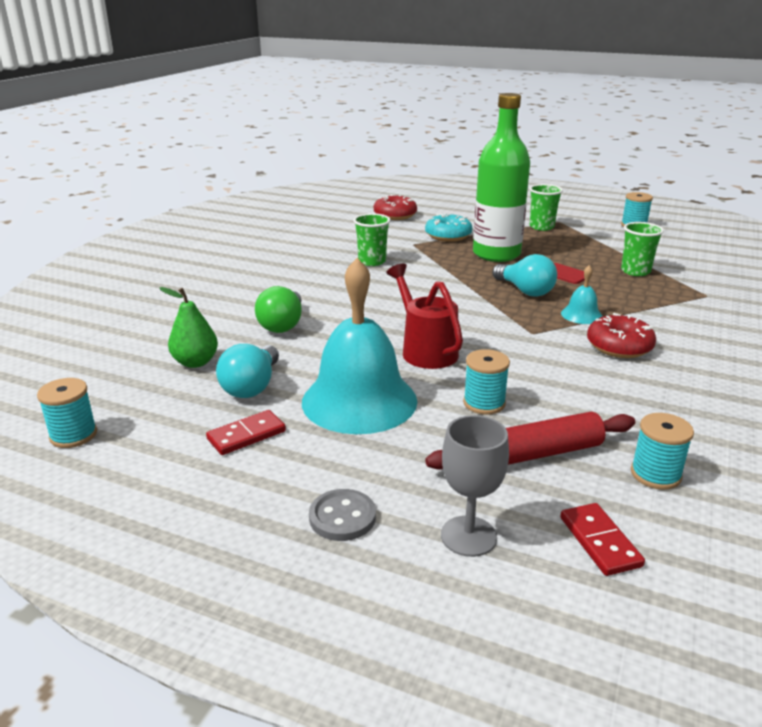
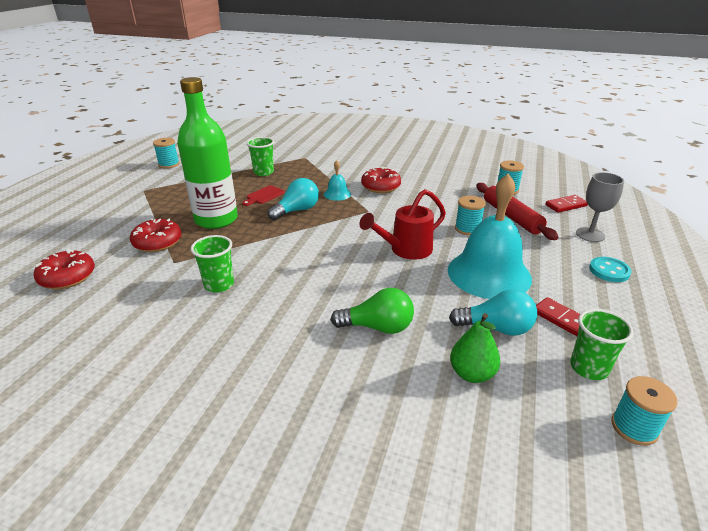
camera: 95 degrees left, 5 degrees up
(342, 517) = (609, 271): grey button -> turquoise button
(448, 236) = (157, 242): turquoise donut -> red donut
(541, 227) = (154, 198): green cup -> green cup (589, 368)

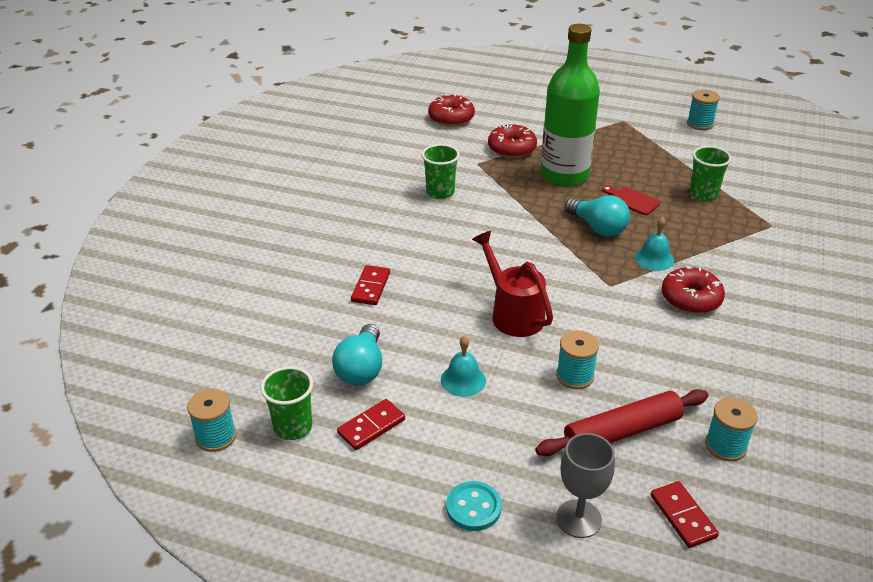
camera: 90 degrees right, 5 degrees up
(377, 327) = (370, 287): green light bulb -> red domino
(472, 374) = (300, 342): green pear -> none
(489, 274) = (463, 380): turquoise bell -> turquoise bell, size x0.43

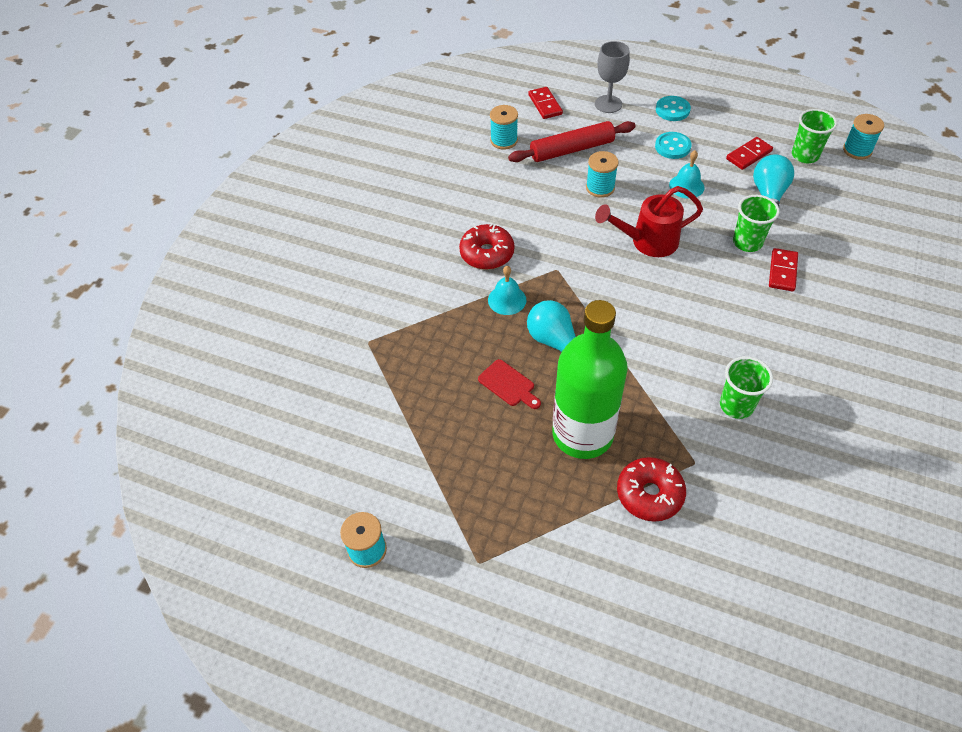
camera: 175 degrees left, 15 degrees up
(451, 118) = (745, 581): red donut -> none
(477, 438) = (672, 147): none -> turquoise button
(513, 313) = (648, 241): red watering can -> red watering can turned 105 degrees clockwise
(703, 194) = (422, 393): green cup -> green cup (747, 242)

